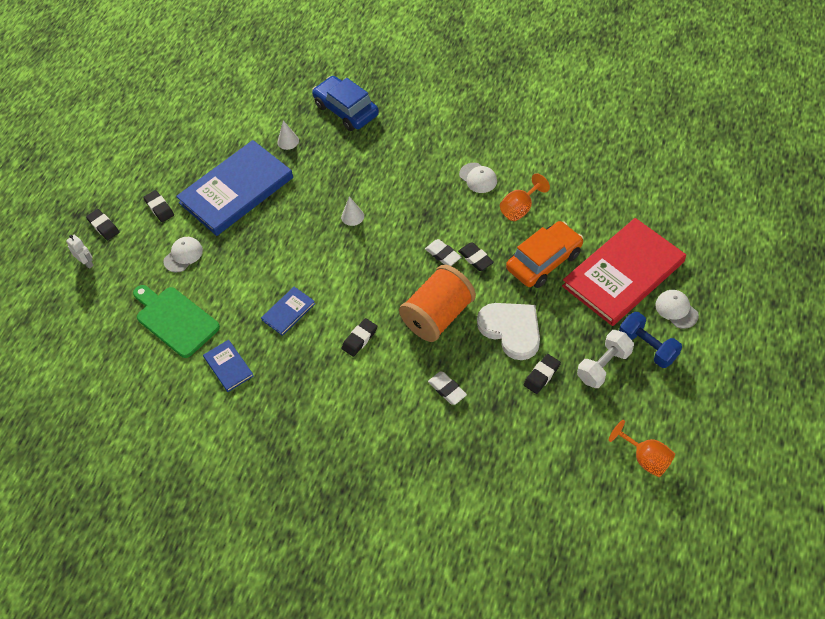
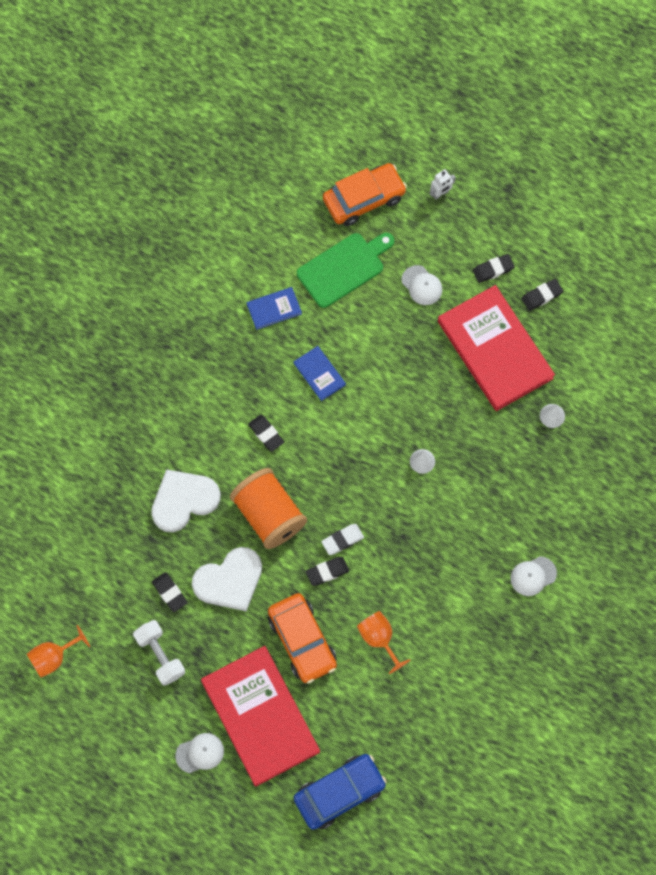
camera: 100 degrees right, 15 degrees up
(98, 321) = (364, 199): none -> orange car
(103, 226) = (484, 213): black eraser -> black eraser (541, 296)
(236, 190) = (494, 350): blue book -> red book
(346, 110) = (583, 489): blue car -> blue car (339, 792)
(447, 390) = (183, 500): white eraser -> white heart
(478, 178) = (436, 607): white cap -> white cap (533, 576)
(647, 347) = (167, 706): blue dumbbell -> none

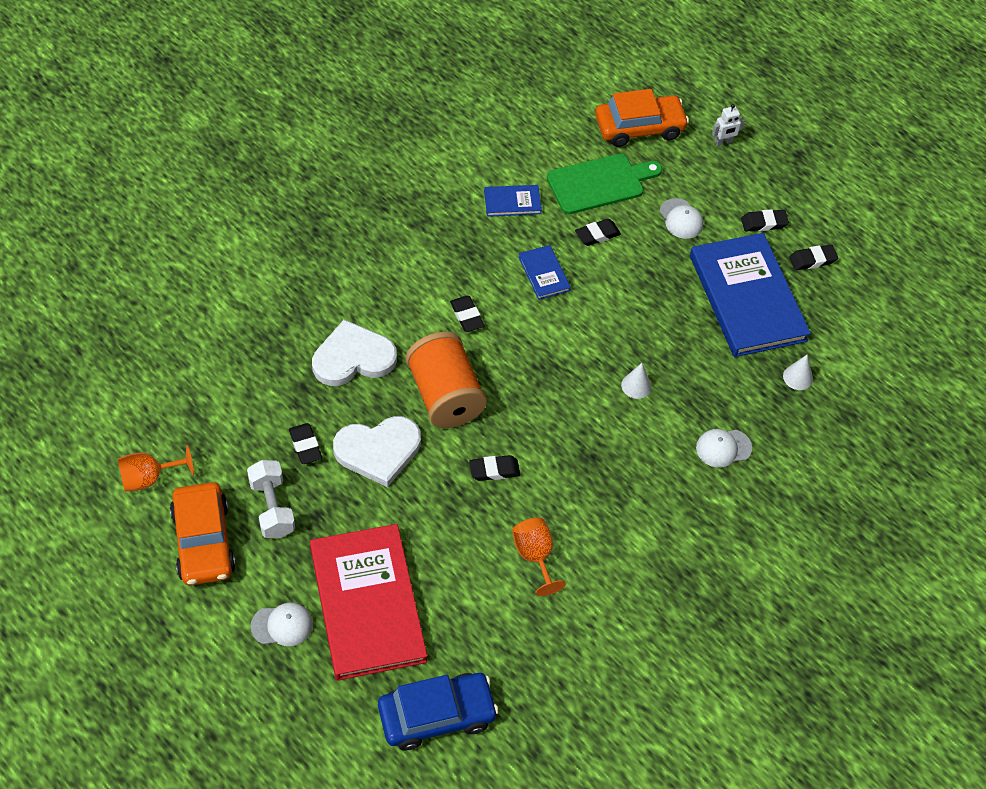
camera: 10 degrees right, 15 degrees down
(302, 640) = (443, 535): orange car -> orange car (203, 541)
(342, 540) = (521, 442): white eraser -> none
(354, 322) = (597, 235): none -> black eraser
(494, 350) = (747, 298): red book -> blue book
(533, 576) = (736, 536): white cap -> white cap (723, 448)

